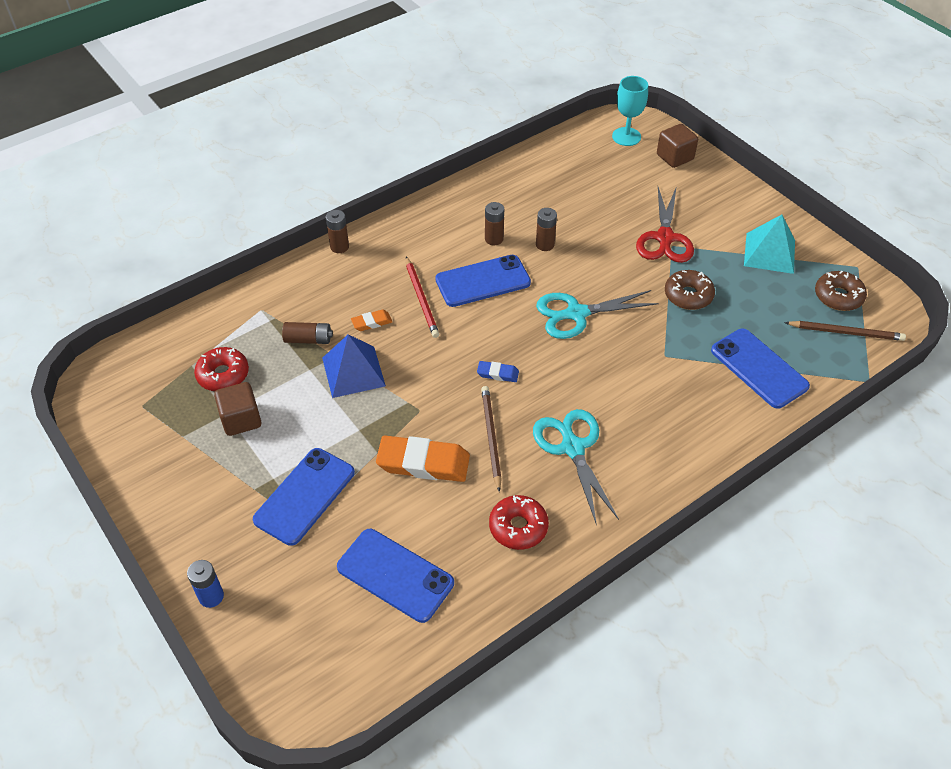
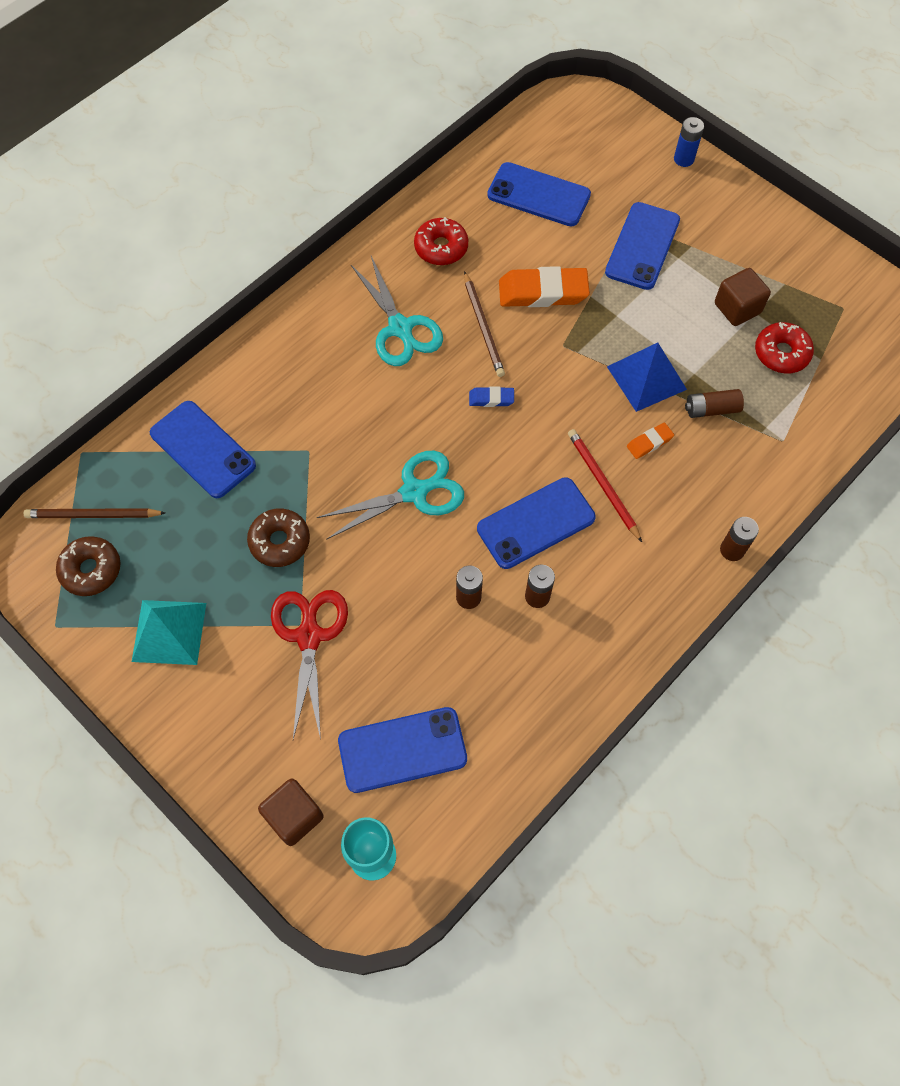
camera: 170 degrees right, 15 degrees up
(603, 176) = (402, 750): none -> blue phone

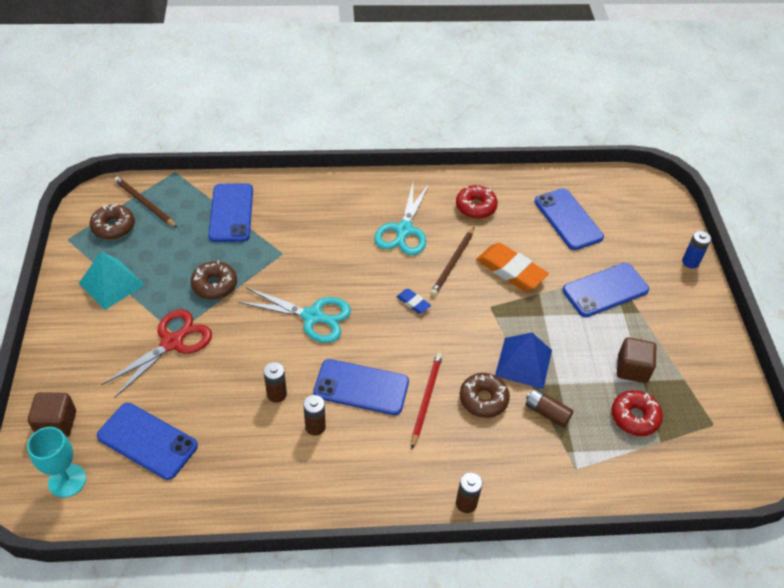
camera: 40 degrees right, 15 degrees down
(649, 442) = (483, 399): orange eraser -> brown donut

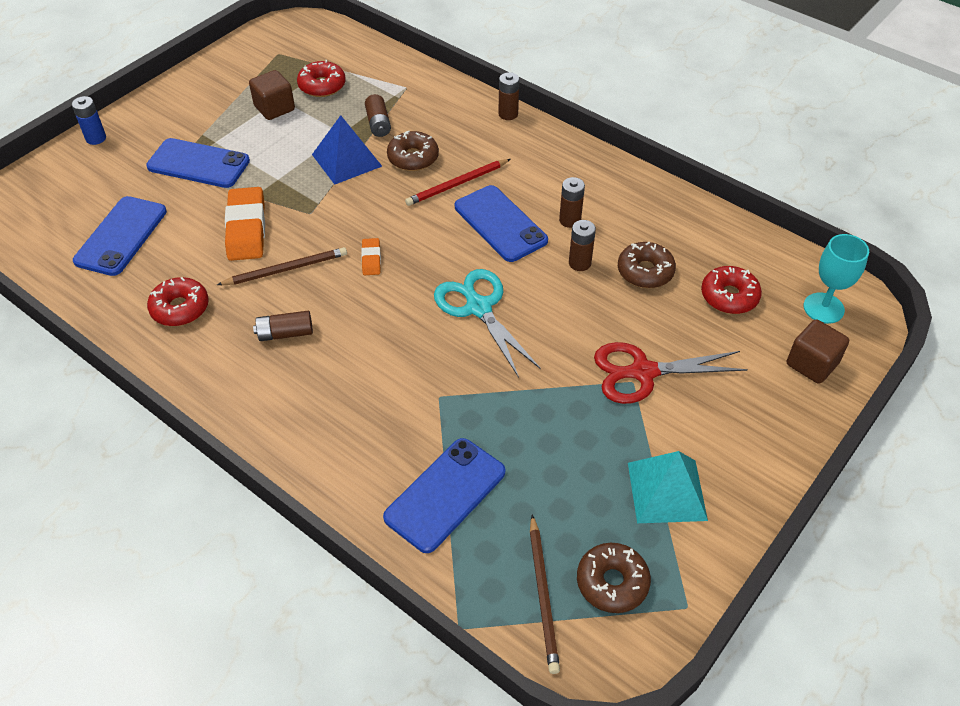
camera: 135 degrees left, 0 degrees up
(147, 441) = (729, 296): blue phone -> red donut
(214, 285) = (548, 408): brown donut -> brown donut (645, 271)
(404, 230) = (285, 333): turquoise scissors -> brown battery
(413, 303) = (371, 259): blue eraser -> orange eraser

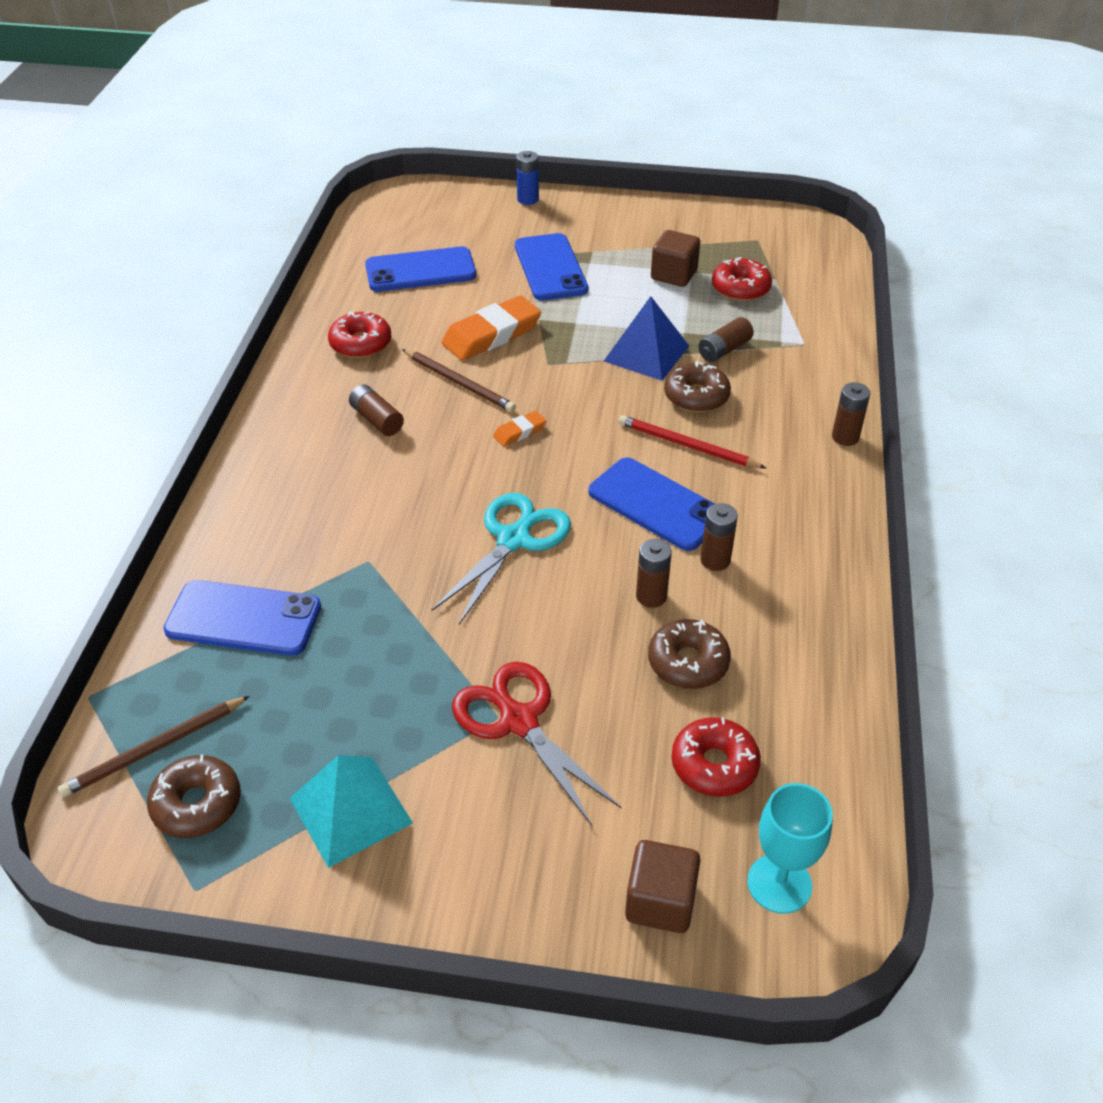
camera: 60 degrees right, 5 degrees down
(500, 224) = (656, 504): blue phone -> blue phone turned 75 degrees counterclockwise

